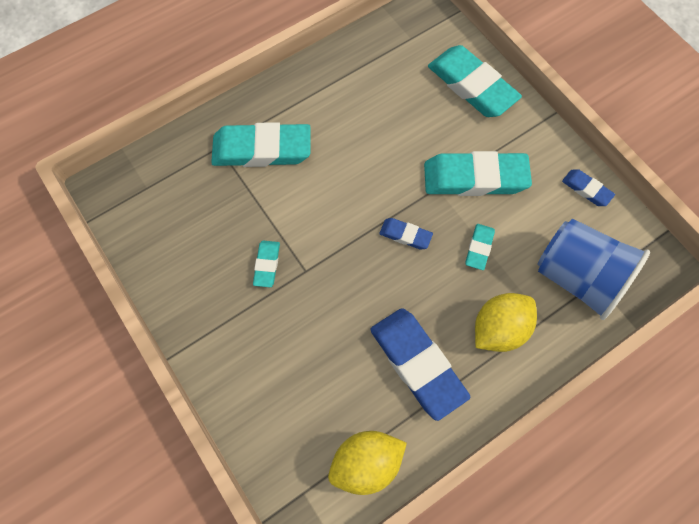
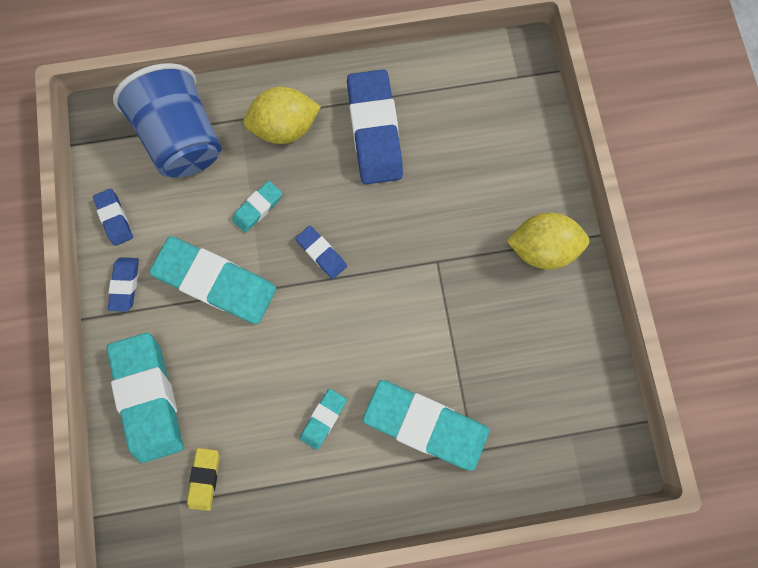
camera: 155 degrees left, 10 degrees up
(267, 265) = (472, 284): turquoise eraser -> turquoise eraser (323, 418)
(366, 463) = (457, 75): yellow lemon -> yellow lemon (540, 248)
(401, 57) = (205, 478): none -> yellow eraser
(542, 147) = (125, 285): none -> blue eraser

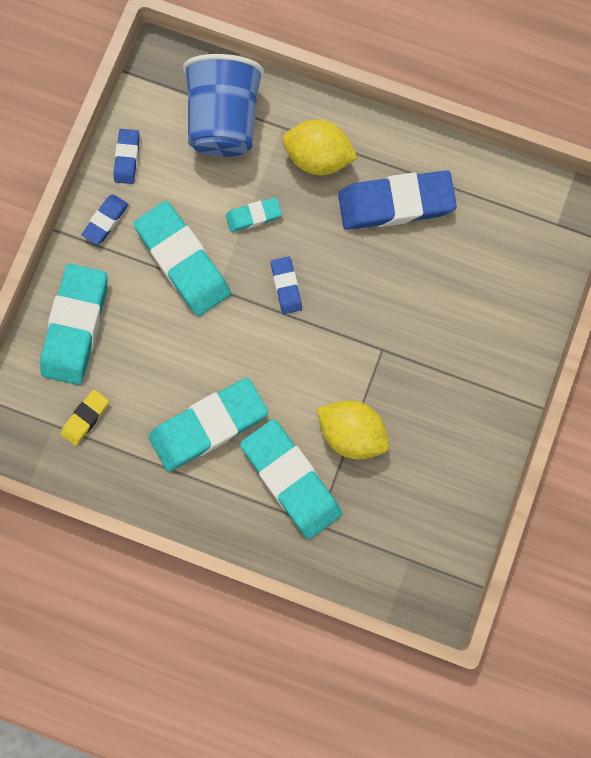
camera: 30 degrees right, 0 degrees up
(323, 418) = (208, 426): turquoise eraser -> turquoise eraser, size x2.08
(374, 131) = (395, 203): blue eraser -> blue eraser turned 60 degrees clockwise
(540, 248) = (481, 389): yellow lemon -> yellow lemon (351, 433)

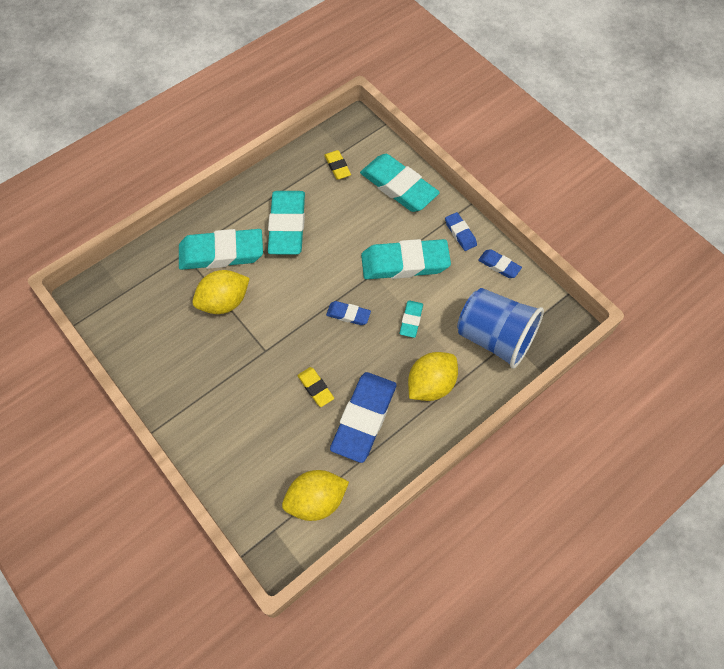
camera: 120 degrees right, 15 degrees down
(392, 270) = (315, 388): none -> yellow eraser
(506, 202) = (316, 500): none -> yellow lemon

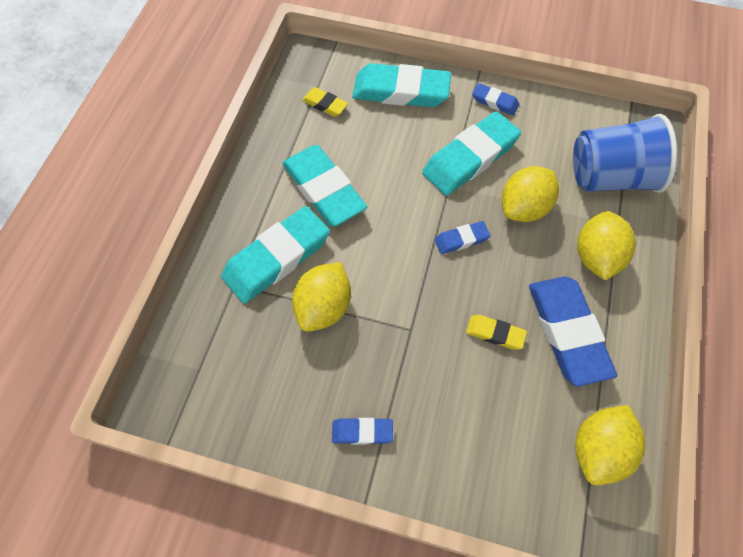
camera: 35 degrees left, 0 degrees up
(411, 320) = (524, 208): turquoise eraser -> yellow lemon
(499, 265) = (554, 111): blue eraser -> blue eraser (362, 432)

